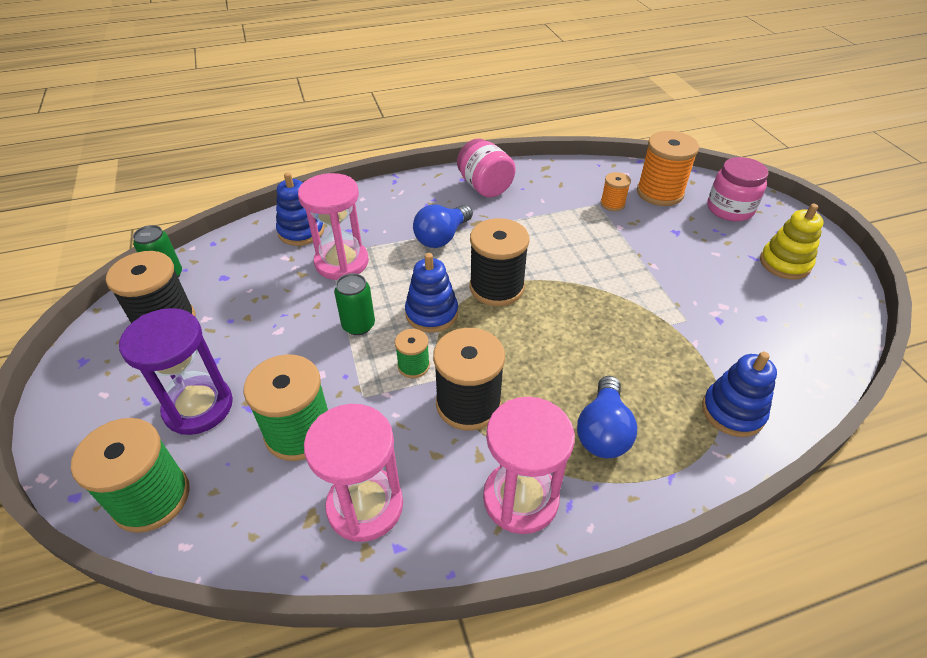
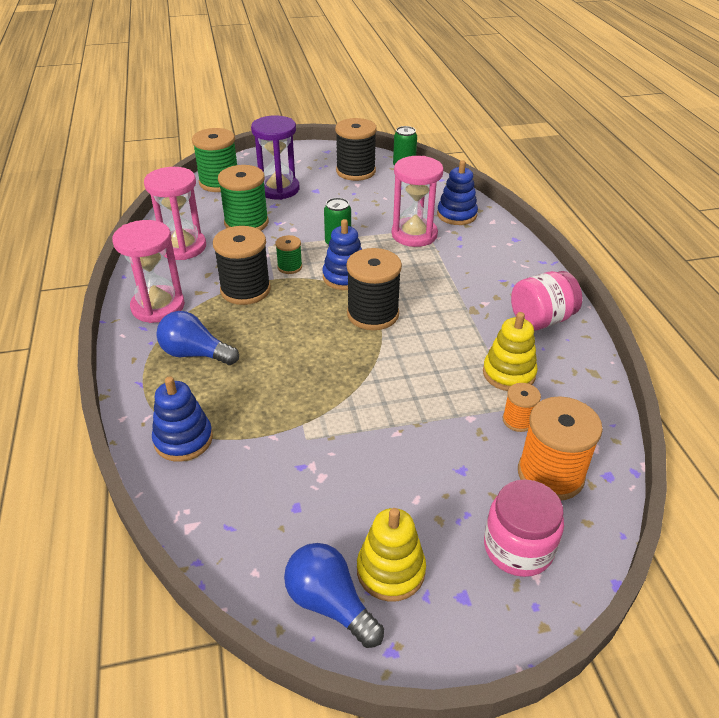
camera: 95 degrees right, 5 degrees down
(442, 237) = (449, 287): blue light bulb -> blue light bulb (330, 604)
(560, 206) = (509, 373): none -> yellow stacking toy

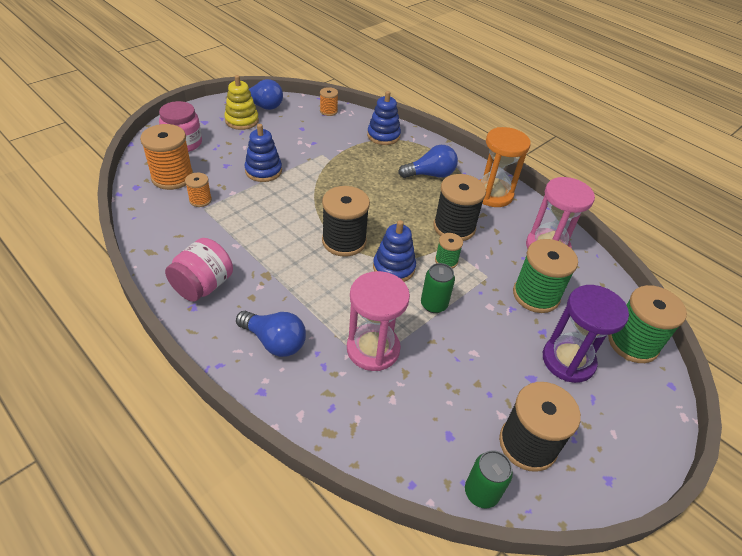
camera: 145 degrees right, 5 degrees up
(158, 306) = (492, 194): pink hourglass -> orange hourglass
(216, 534) = (328, 111): none -> orange spool
(456, 215) = (348, 407): blue stacking toy -> blue stacking toy (263, 171)
(491, 261) = (274, 341): none -> blue light bulb
(509, 373) = (216, 229): yellow stacking toy -> none

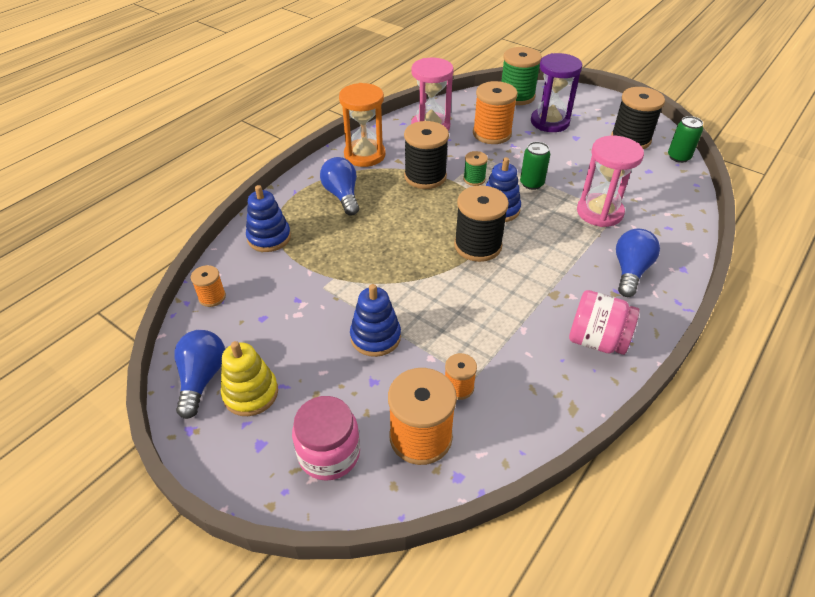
camera: 95 degrees left, 0 degrees up
(536, 295) = (492, 134): green spool -> orange spool

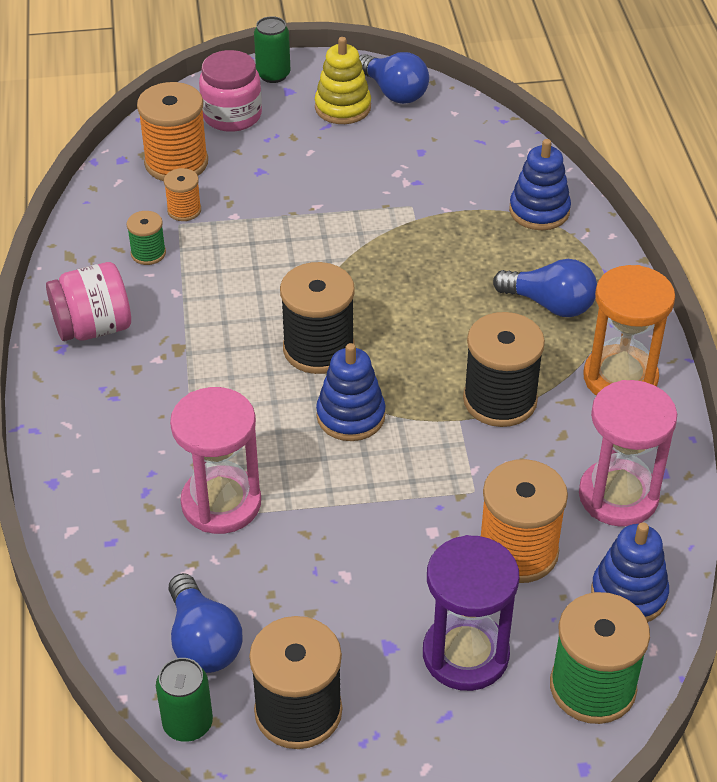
camera: 135 degrees right, 0 degrees up
(212, 297) = (490, 137): orange spool -> none
(375, 337) = (303, 200): blue stacking toy -> blue stacking toy (628, 594)
(474, 179) = (436, 441): green spool -> green spool (148, 253)
(531, 183) = (355, 490): green can -> green can (273, 75)
(630, 271) = (115, 434): blue light bulb -> blue light bulb (203, 641)

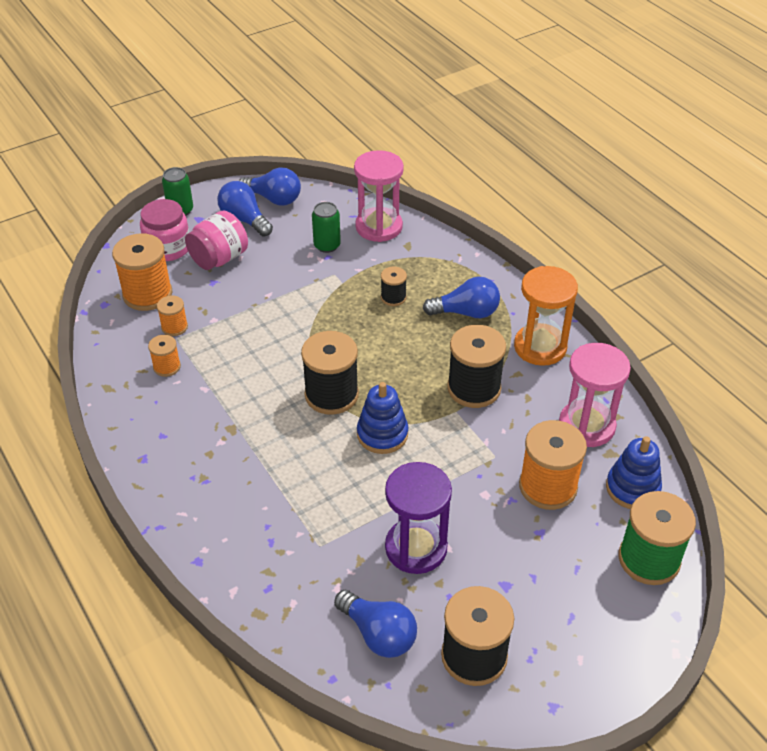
camera: 25 degrees left, 0 degrees up
(93, 327) = (158, 435): pink jar -> pink jar (219, 258)
(148, 253) = (167, 367): green spool -> orange spool
(188, 723) = (404, 698): green can -> green can (327, 245)
(221, 503) = (330, 529): pink hourglass -> pink hourglass (379, 227)
(342, 107) = (244, 219): yellow stacking toy -> blue light bulb
(465, 654) = (558, 570): purple hourglass -> purple hourglass (416, 548)
(468, 257) = (393, 297): none -> black spool
(539, 211) = (421, 251): blue stacking toy -> none

